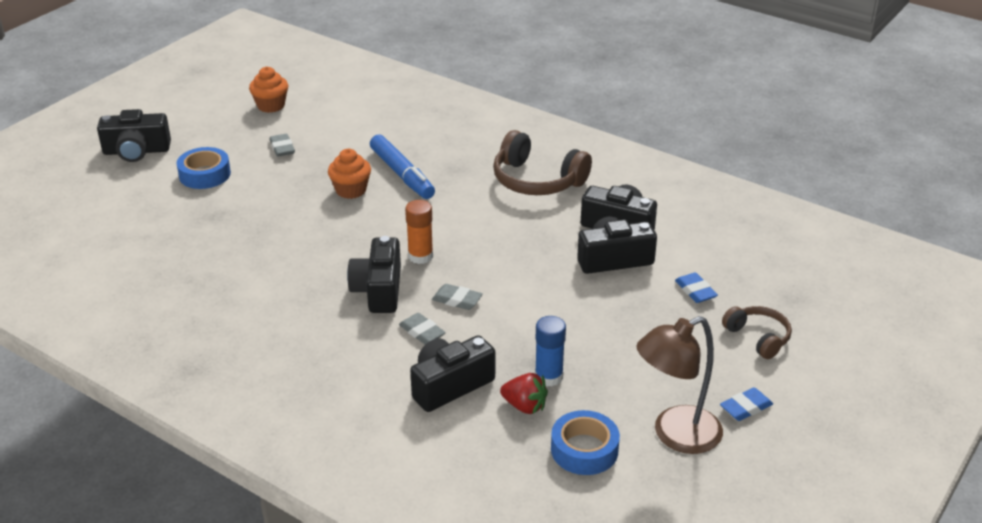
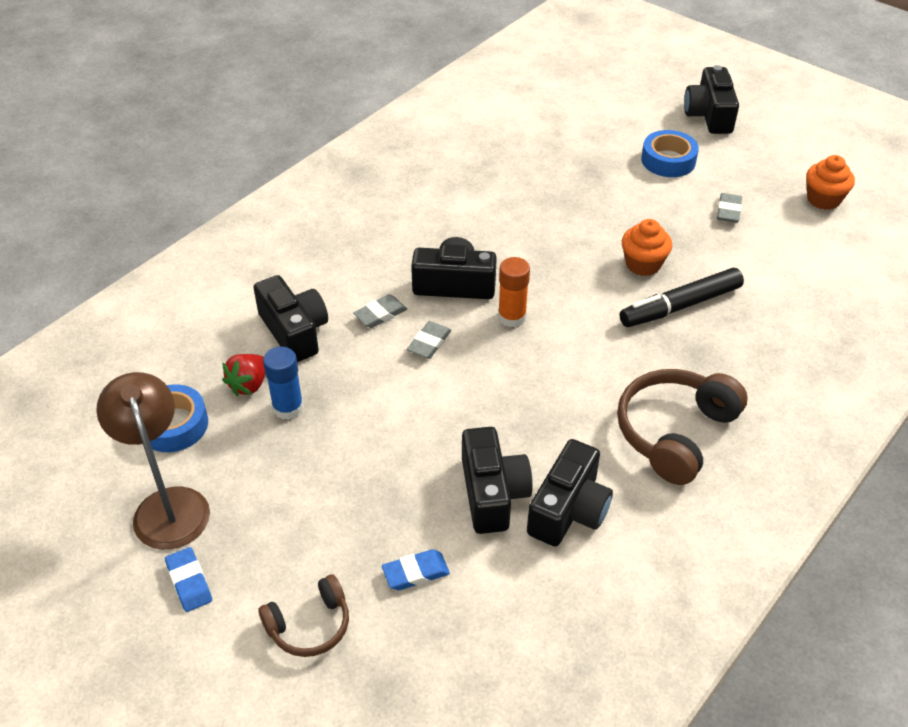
camera: 95 degrees right, 10 degrees up
(282, 148) = (728, 211): grey eraser -> grey eraser turned 60 degrees counterclockwise
(402, 174) = (680, 306): blue marker -> black marker

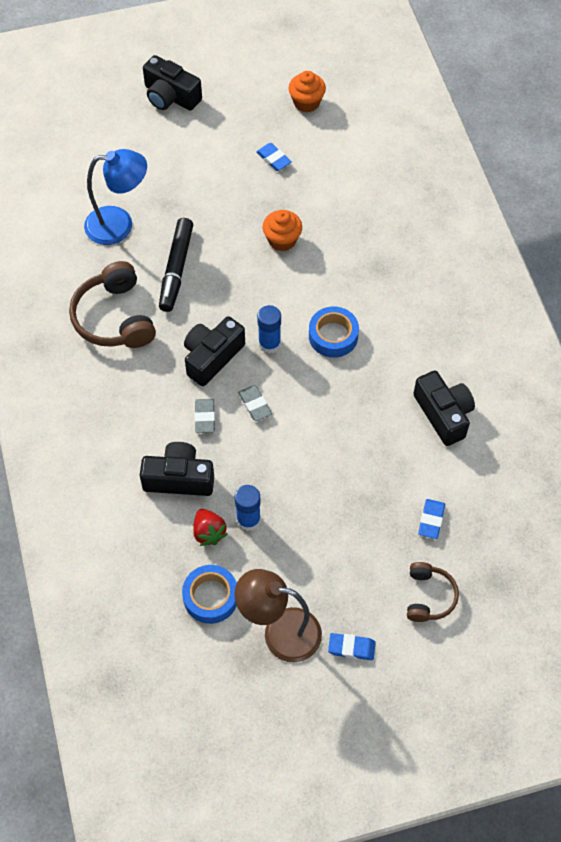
camera: 55 degrees left, 15 degrees up
(492, 493) = (403, 445): black camera -> none
(512, 317) = (269, 343): orange glue stick -> blue glue stick
(534, 154) = (119, 225): none -> blue lamp
(668, 160) = (196, 154): blue tape -> blue tape (333, 336)
(675, 433) = (429, 323): brown headphones -> brown headphones (115, 318)
(680, 306) = (334, 247): black marker -> black marker (176, 269)
(728, 211) = (273, 159): grey eraser -> blue eraser

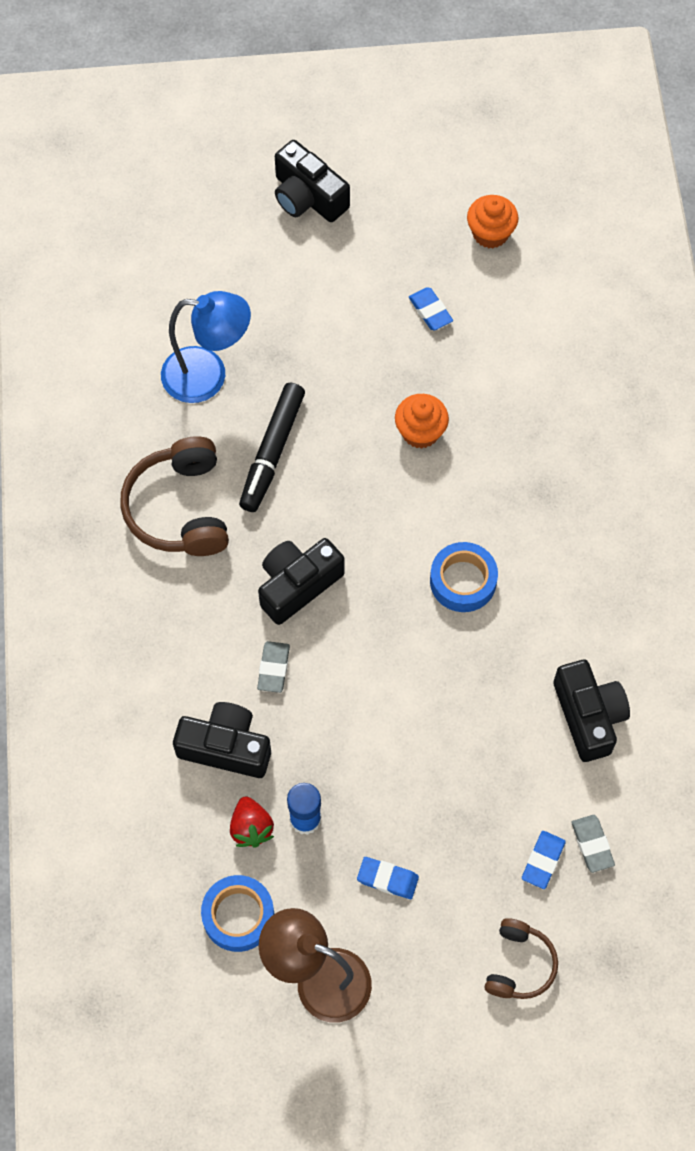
camera: 10 degrees right, 5 degrees up
(255, 405) = (342, 661): grey eraser -> grey eraser (592, 844)
(269, 343) = (376, 578): blue glue stick -> none
(351, 648) = (406, 1015): blue eraser -> blue eraser (387, 879)

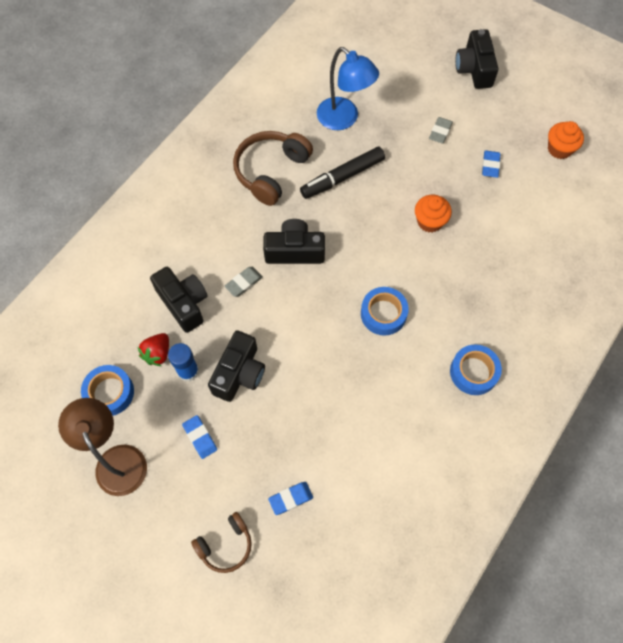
camera: 40 degrees right, 0 degrees up
(588, 716) = (388, 440): black camera -> black camera (239, 373)
(592, 844) = (326, 513): grey eraser -> grey eraser (440, 132)
(613, 571) = (473, 372): none -> blue tape

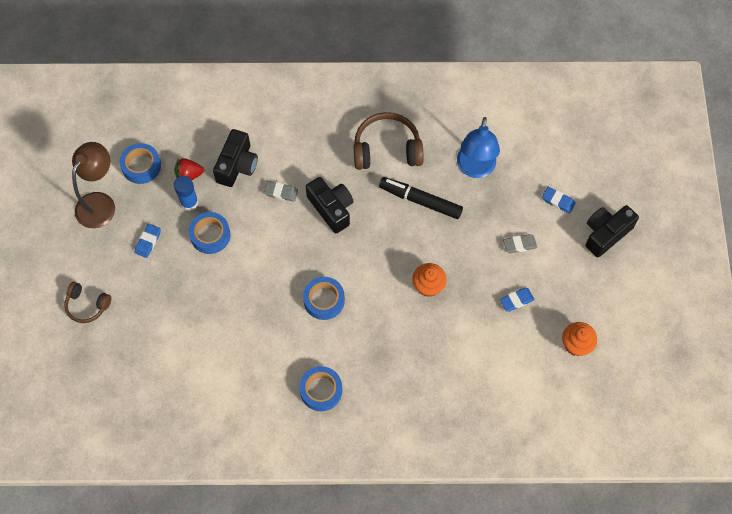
camera: 55 degrees right, 0 degrees up
(239, 373) = (210, 235): black camera -> blue tape
(291, 498) = (144, 325): blue eraser -> blue eraser (558, 201)

